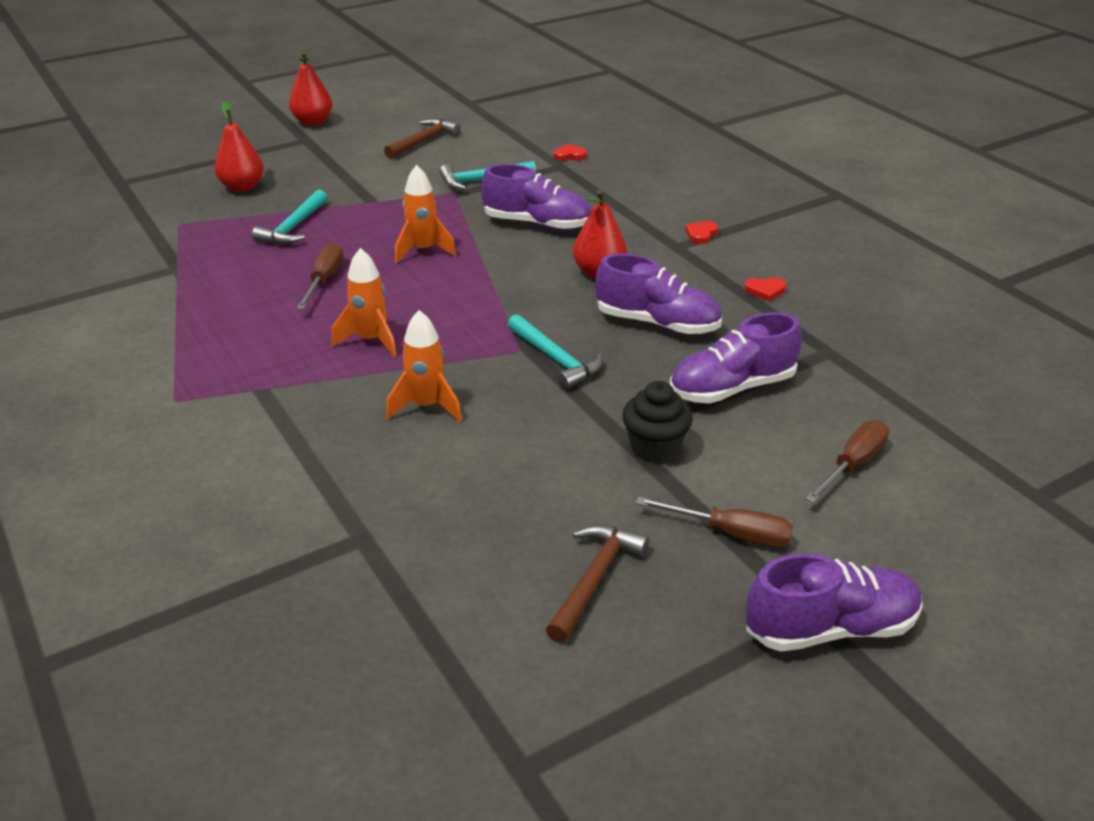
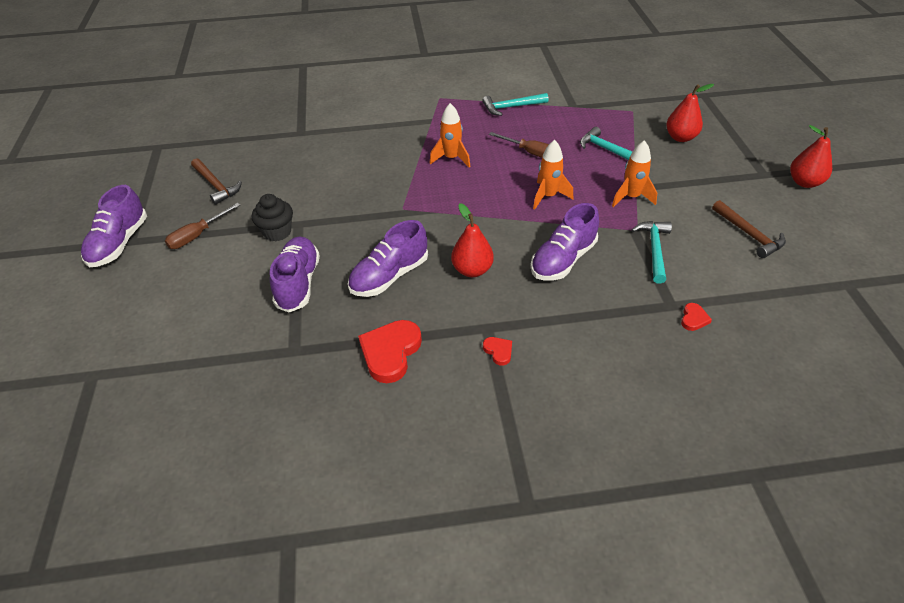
camera: 115 degrees right, 10 degrees up
(427, 406) = (376, 165): orange rocket -> orange rocket (631, 197)
(556, 359) = (383, 220): turquoise hammer -> turquoise hammer (511, 107)
(765, 291) = (390, 352): red heart -> red heart, size x2.10
(852, 464) = (193, 304): brown screwdriver -> none

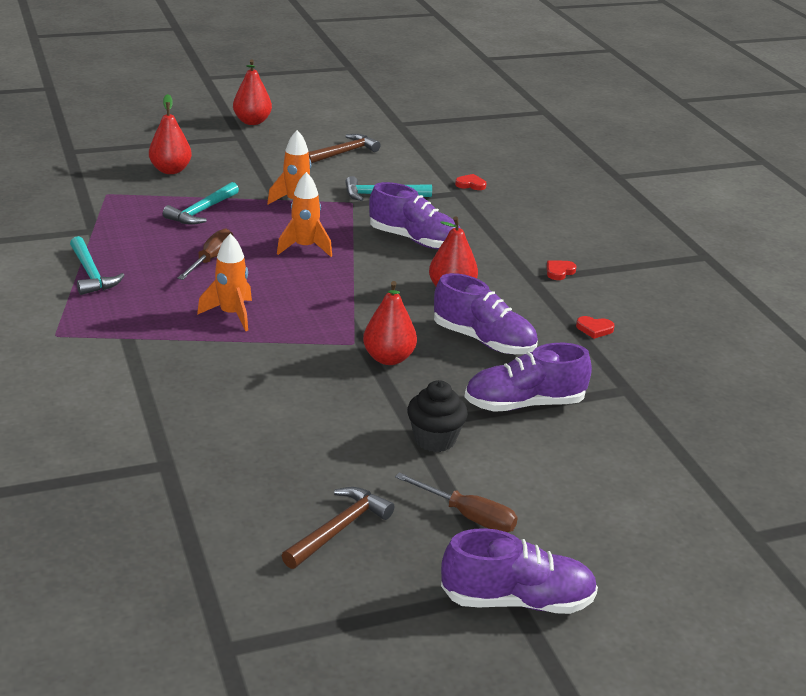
camera: 105 degrees left, 15 degrees down
(378, 223) = (389, 358): none -> red pear
(390, 352) = (594, 329): red heart -> red heart, size x0.48

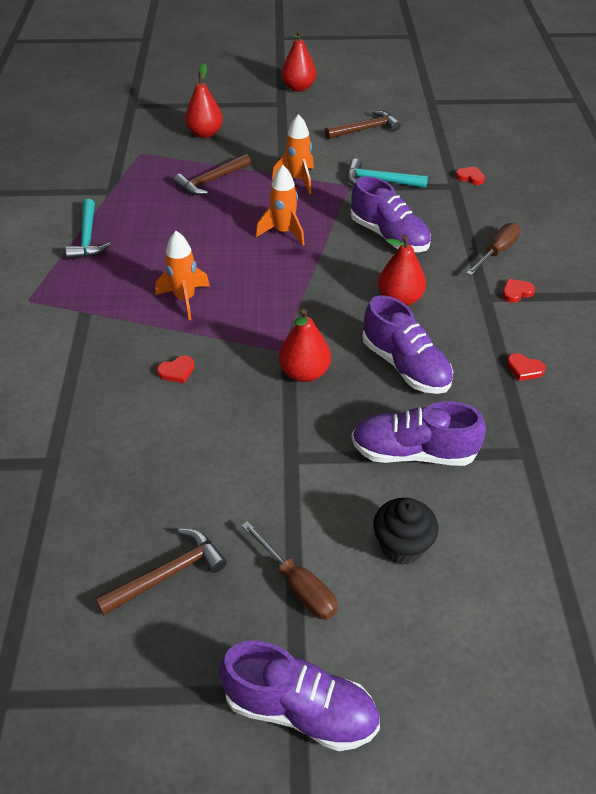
camera: 20 degrees right, 15 degrees up
(202, 211) = (211, 181): turquoise hammer -> brown hammer
(211, 259) = (195, 235): brown screwdriver -> brown screwdriver (496, 252)
(257, 374) = (177, 371): none -> red heart
(435, 439) = (306, 480): black cupcake -> black cupcake (402, 546)

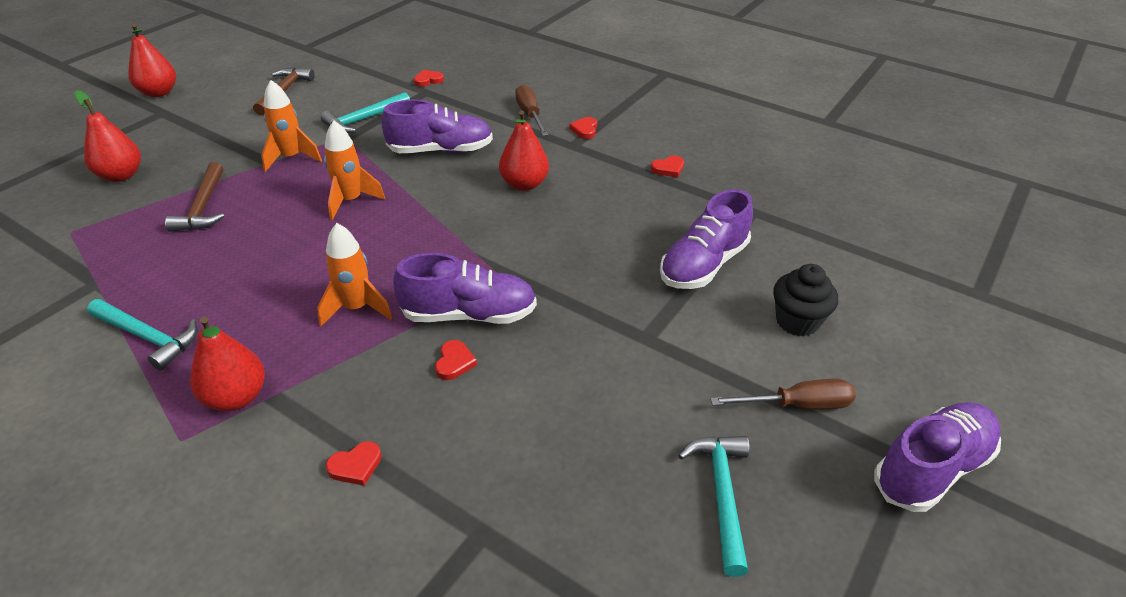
camera: 55 degrees left, 5 degrees down
(60, 378) = (355, 466): none -> red heart
(168, 574) = (721, 495): brown hammer -> turquoise hammer
(304, 373) = (551, 279): red pear -> red pear (236, 397)
(405, 366) = (604, 220): purple shoe -> purple shoe (469, 314)

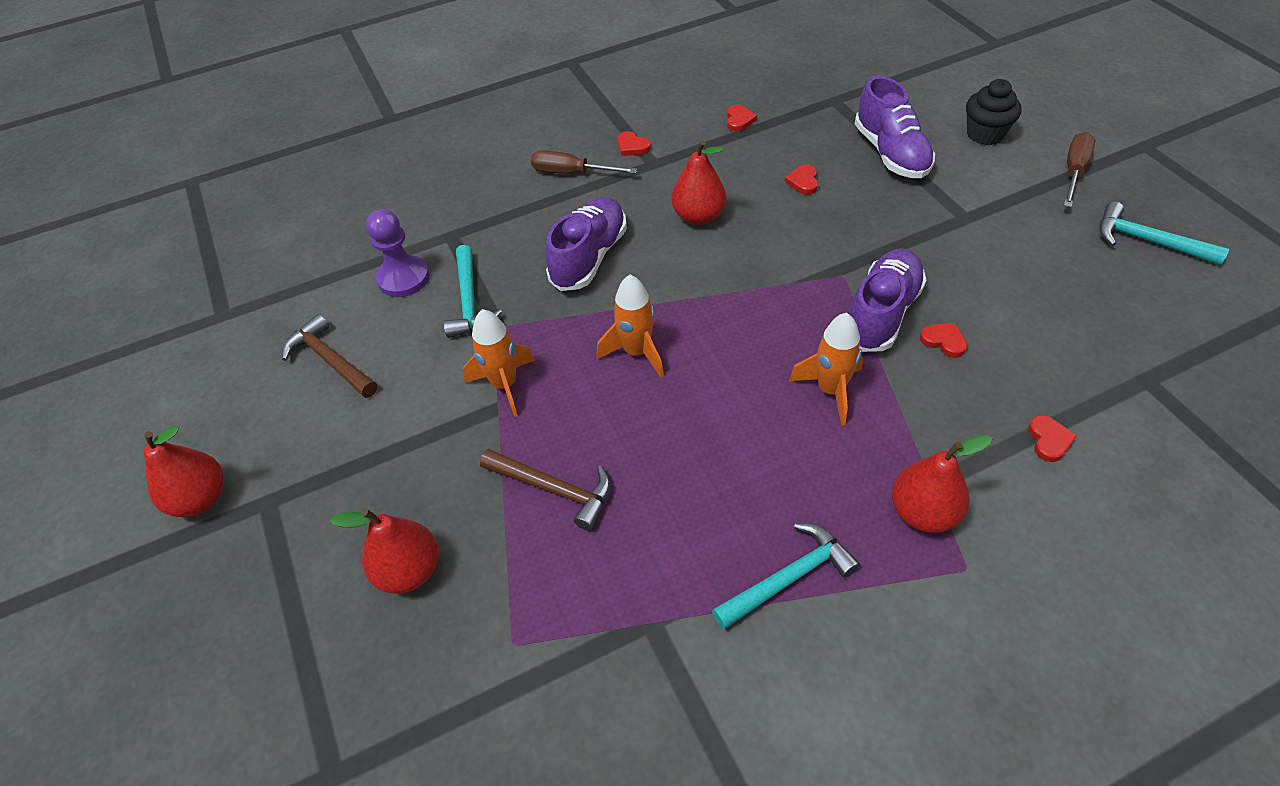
camera: 55 degrees left, 10 degrees up
(372, 90) = (403, 278): none -> purple pawn
(428, 80) = (426, 226): red heart -> red heart (803, 182)
(931, 468) = (1153, 140): purple shoe -> none

